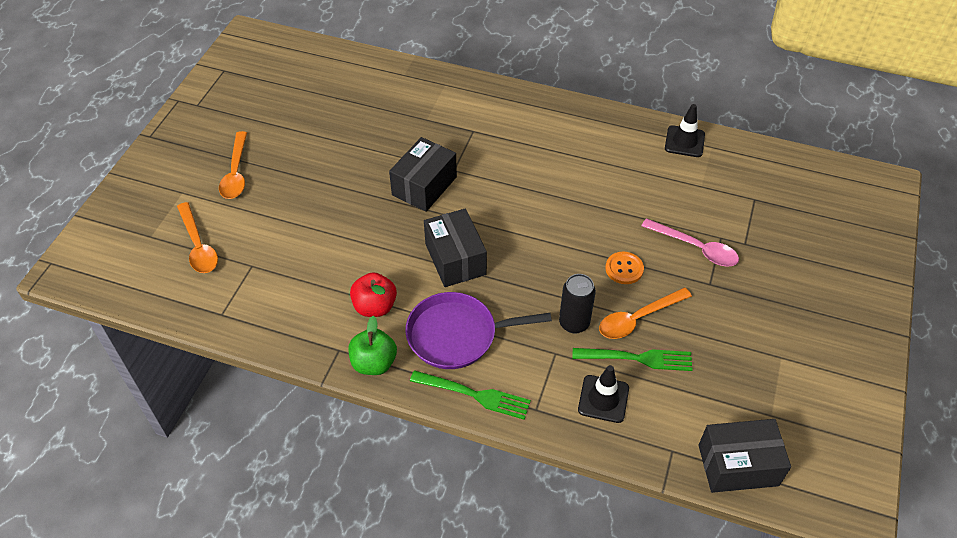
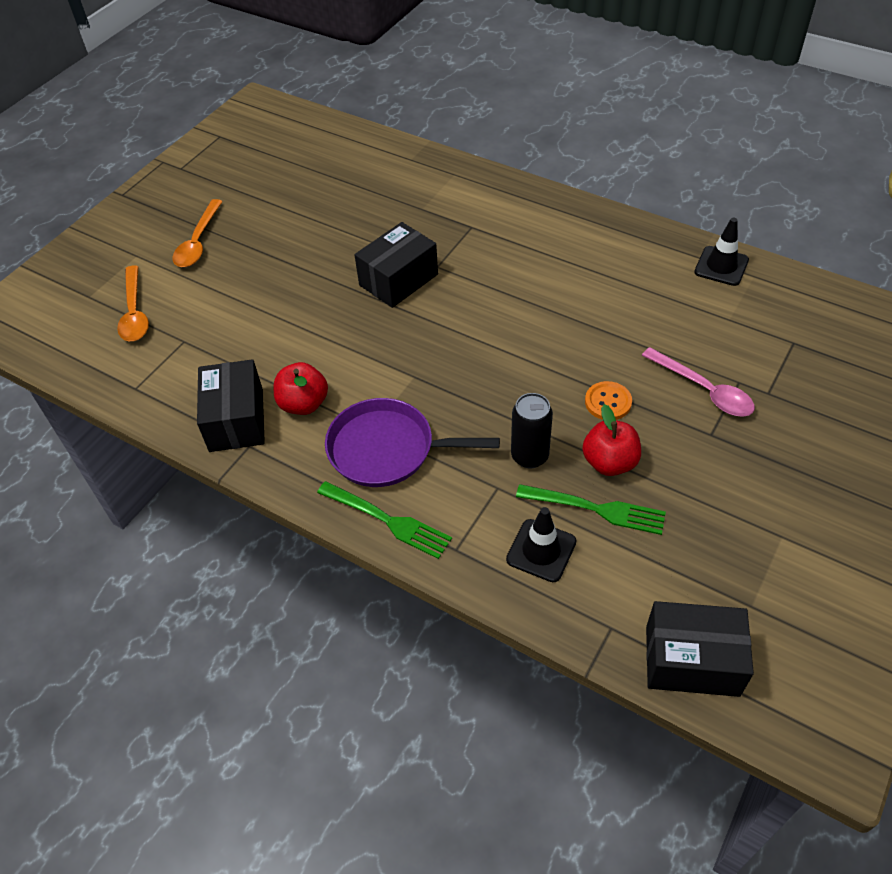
camera: 15 degrees right, 0 degrees up
(374, 363) = (283, 466): green apple -> none
(455, 259) = (410, 364): black box -> black box (236, 420)
(638, 318) = (609, 462): orange spoon -> red apple

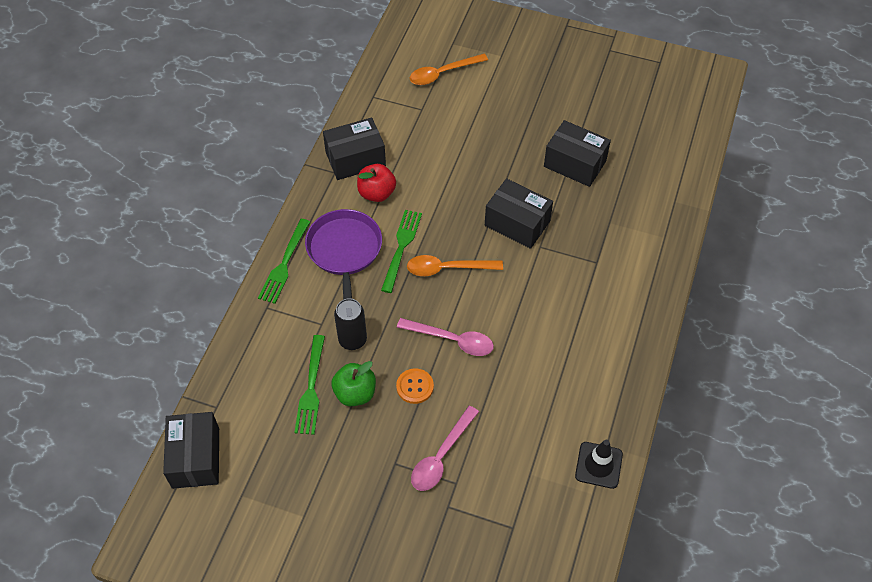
camera: 75 degrees right, 5 degrees up
(198, 242) = (526, 87): orange spoon -> orange spoon (447, 268)
(331, 221) = (575, 164): none -> black box
(399, 389) = (401, 247): none -> green fork
(541, 550) = (271, 358): black traffic cone -> none
(548, 359) = (452, 340): none -> pink spoon
(609, 462) = (355, 393): red apple -> green apple

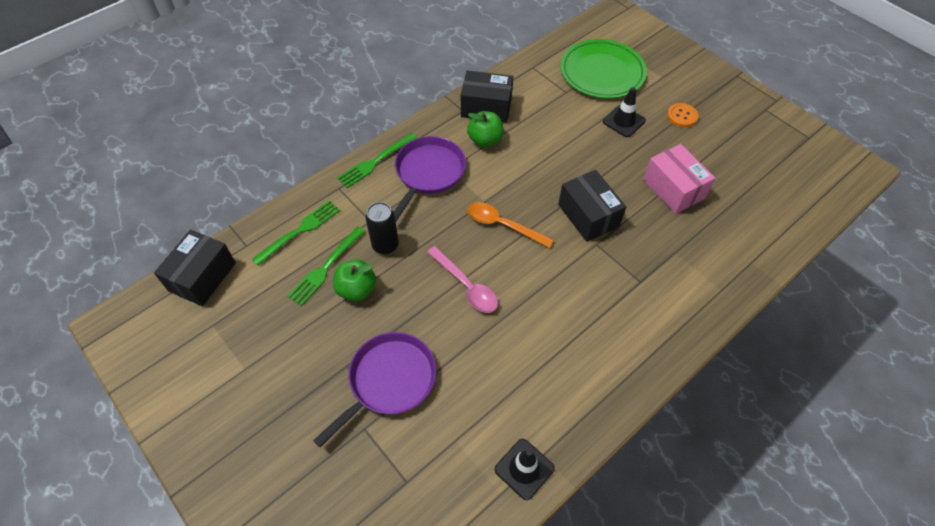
camera: 30 degrees right, 0 degrees up
(376, 193) = (485, 140): red apple -> green apple
(401, 247) = (476, 190): green fork -> green fork (300, 231)
(415, 387) = (408, 309): orange button -> orange button (682, 116)
(441, 456) = (389, 380): pink spoon -> purple pan
(443, 73) = (602, 72): orange spoon -> green plate
(493, 116) = (624, 121): none -> black traffic cone
(575, 164) = (673, 189): black box -> pink box

